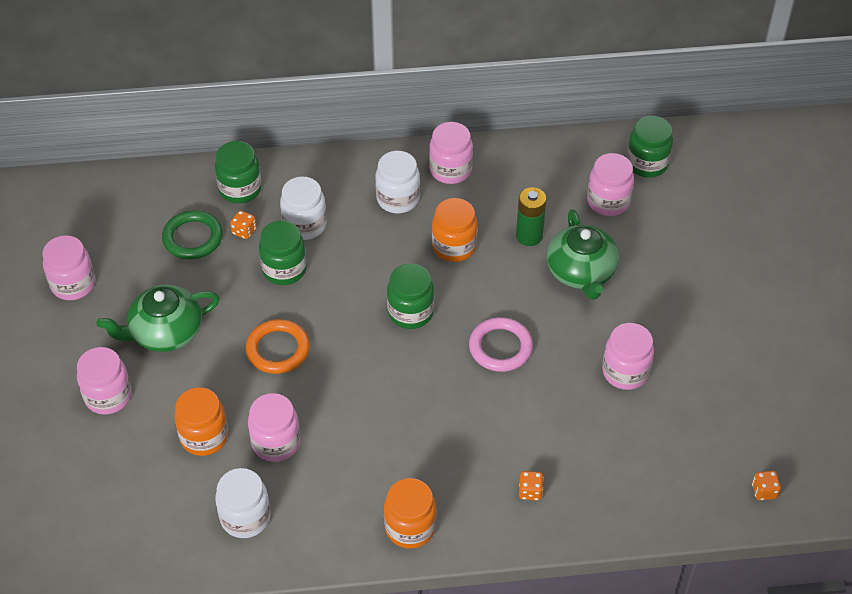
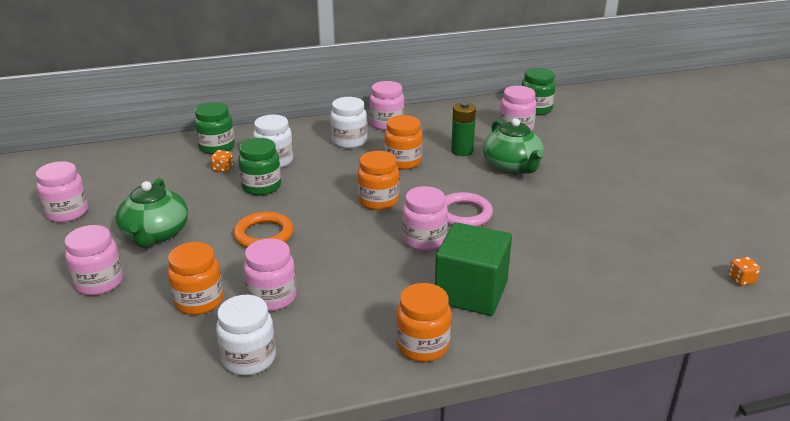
camera: 10 degrees left, 20 degrees down
(165, 332) = (155, 234): green teapot -> green teapot turned 60 degrees counterclockwise
(192, 238) = (178, 176): green ring -> none
(410, 312) = (378, 201): green jar -> orange jar
(475, 465) = (471, 292): none -> green cube
(530, 491) = (530, 304): orange dice -> none
(625, 372) = (577, 218): pink jar -> pink jar (424, 240)

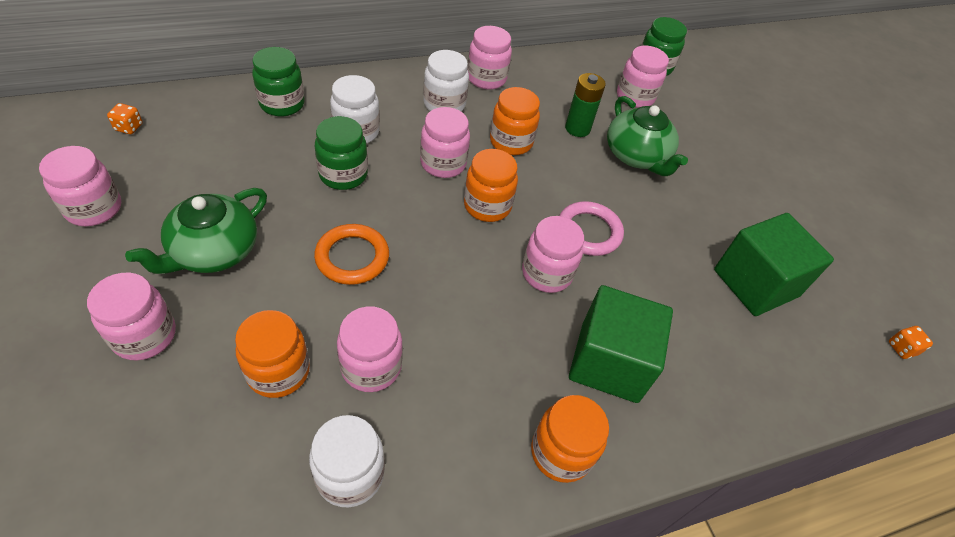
camera: 10 degrees left, 20 degrees up
(155, 234) = (214, 251): green teapot -> green teapot turned 45 degrees clockwise
(223, 169) = (292, 142): orange dice -> orange dice (129, 127)
(344, 177) = (443, 164): none -> pink jar
(609, 241) = (755, 283): none -> green cube

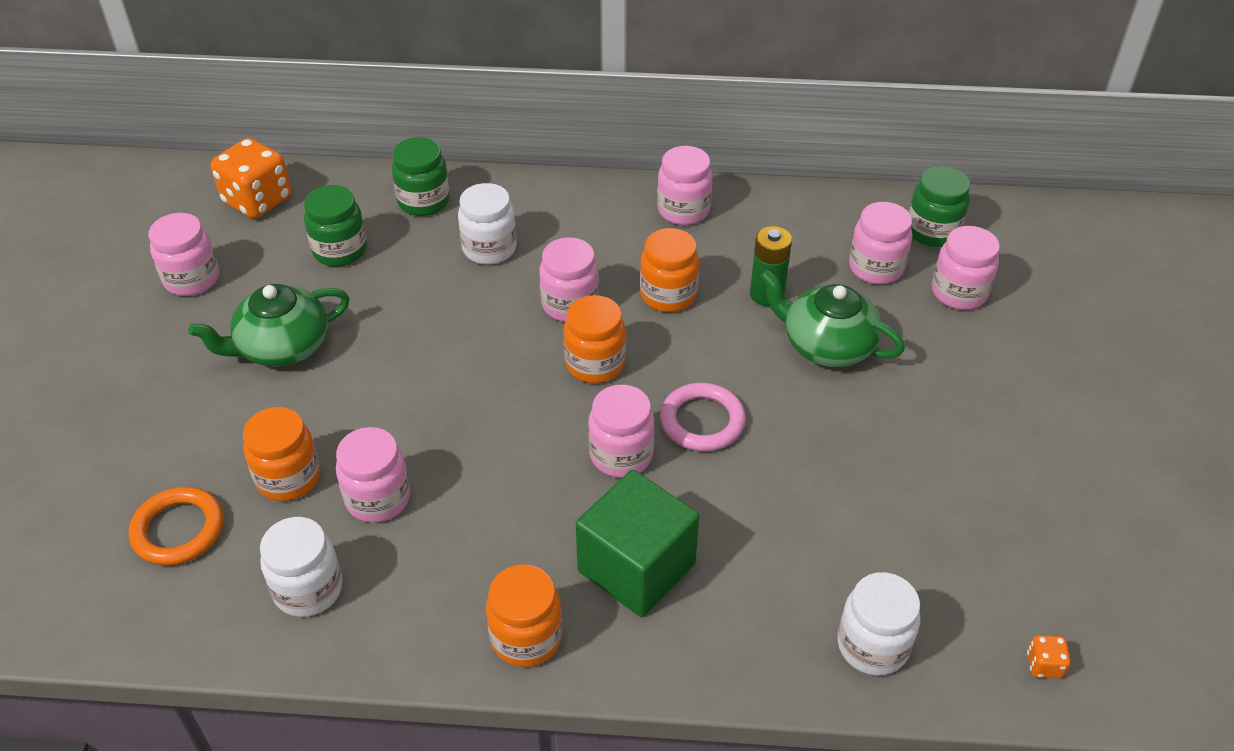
camera: 30 degrees right, 5 degrees down
(129, 127) = (257, 201): orange dice -> orange dice, size x2.30
(144, 336) = (186, 412): pink jar -> pink jar (959, 292)
(343, 175) = (450, 294): green jar -> green jar (340, 250)
(352, 257) = (415, 385): orange ring -> orange ring (178, 530)
(444, 104) = (611, 234): white jar -> white jar (872, 646)
(637, 156) = (826, 345): green teapot -> green teapot turned 120 degrees clockwise
(755, 283) = (886, 534): green cube -> none

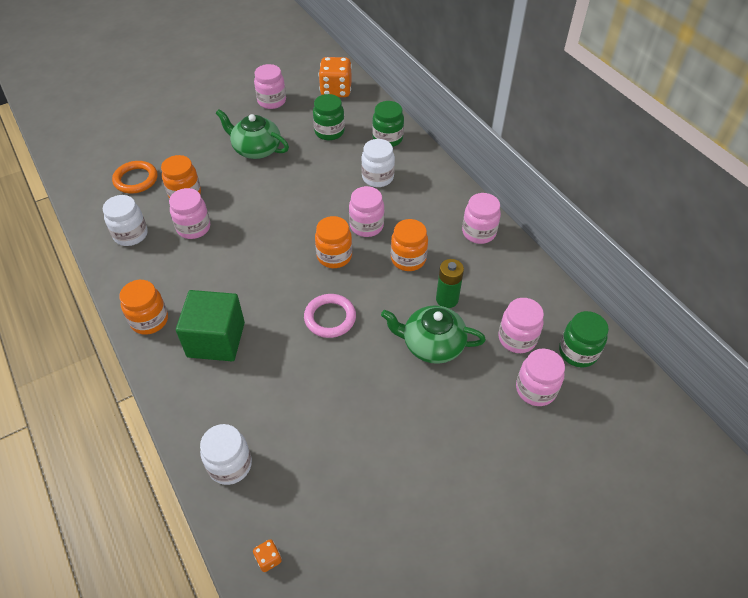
camera: 55 degrees right, 5 degrees up
(621, 455) = (282, 297): pink jar -> none
(826, 345) = (432, 344): green teapot -> green teapot turned 75 degrees counterclockwise

